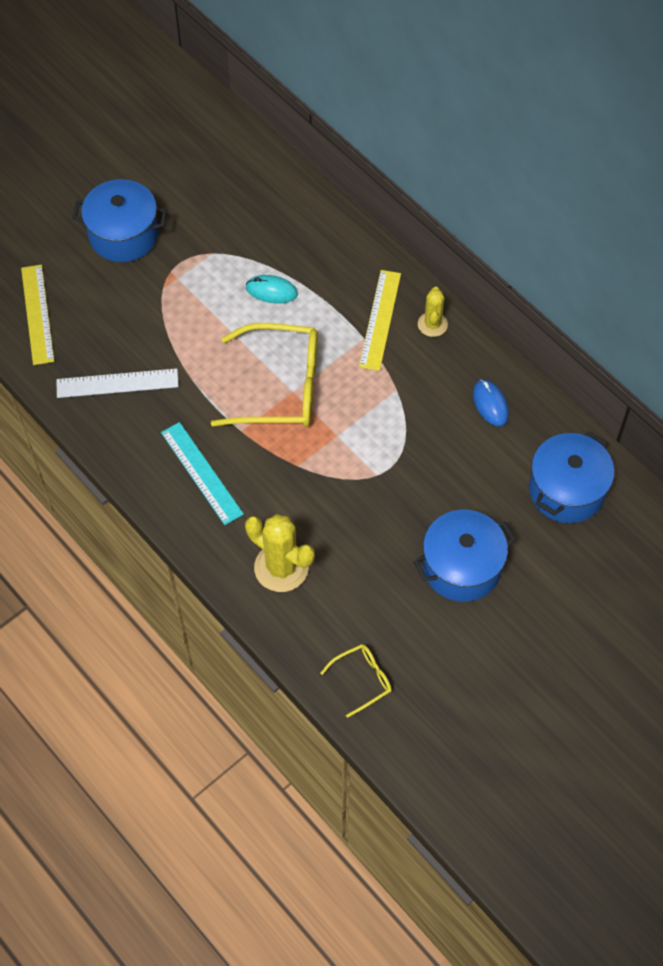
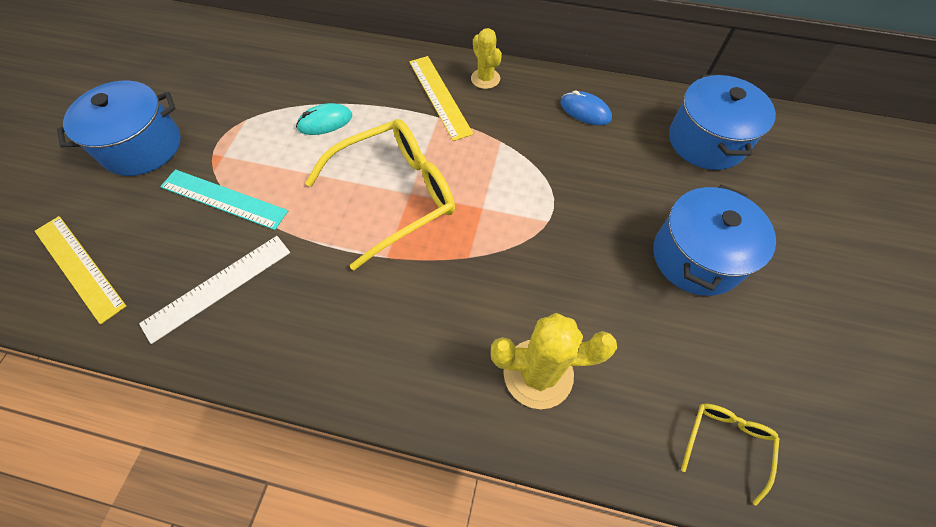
camera: 35 degrees left, 0 degrees up
(201, 473) = (376, 325): turquoise ruler -> turquoise ruler (223, 199)

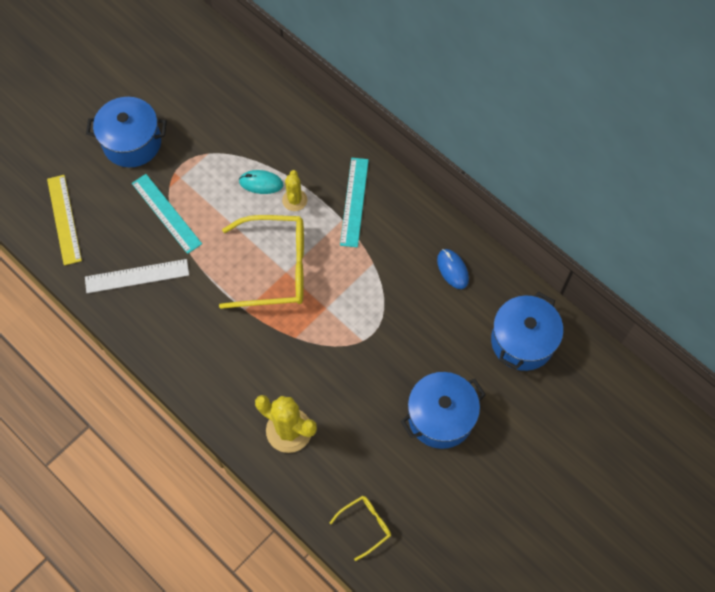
camera: 30 degrees right, 5 degrees up
(439, 96) = (354, 202): yellow ruler -> turquoise ruler
(485, 79) = (398, 202): yellow cactus -> yellow cactus (294, 200)

